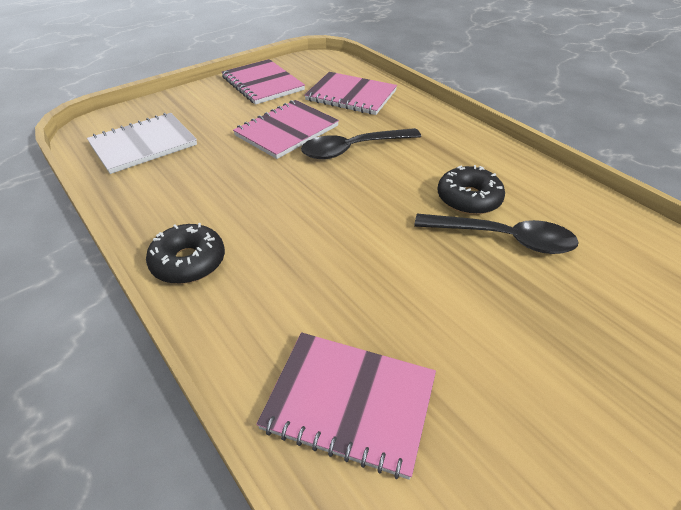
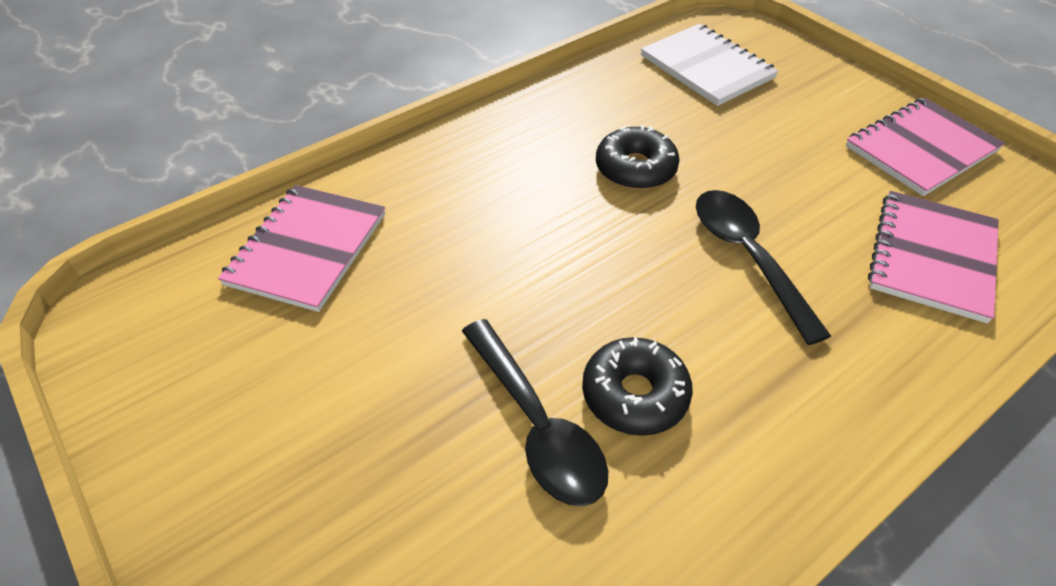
camera: 90 degrees right, 5 degrees up
(188, 262) = (499, 130): black donut -> black donut (635, 169)
(287, 131) = (779, 184): pink notebook -> none
(504, 239) = (537, 426): black spoon -> black spoon turned 45 degrees counterclockwise

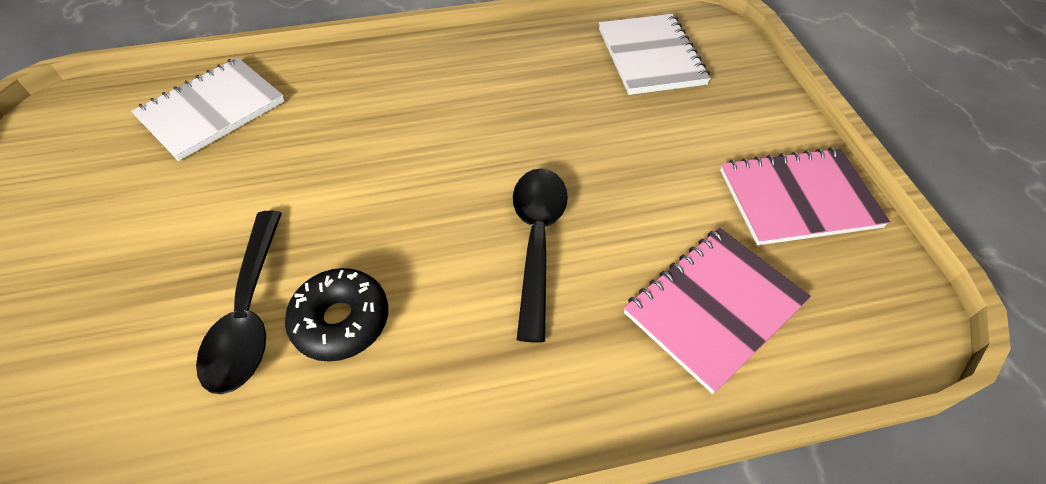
camera: 25 degrees right, 5 degrees up
(307, 249) = (212, 110): pink notebook -> white notebook
(635, 169) = (508, 128): black donut -> none

